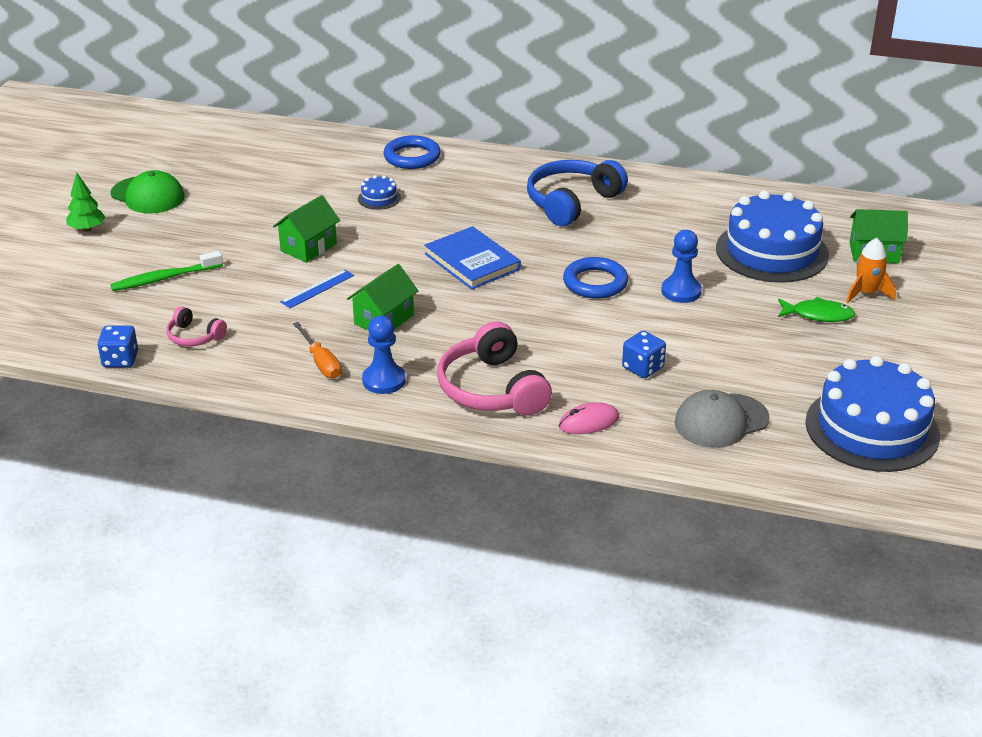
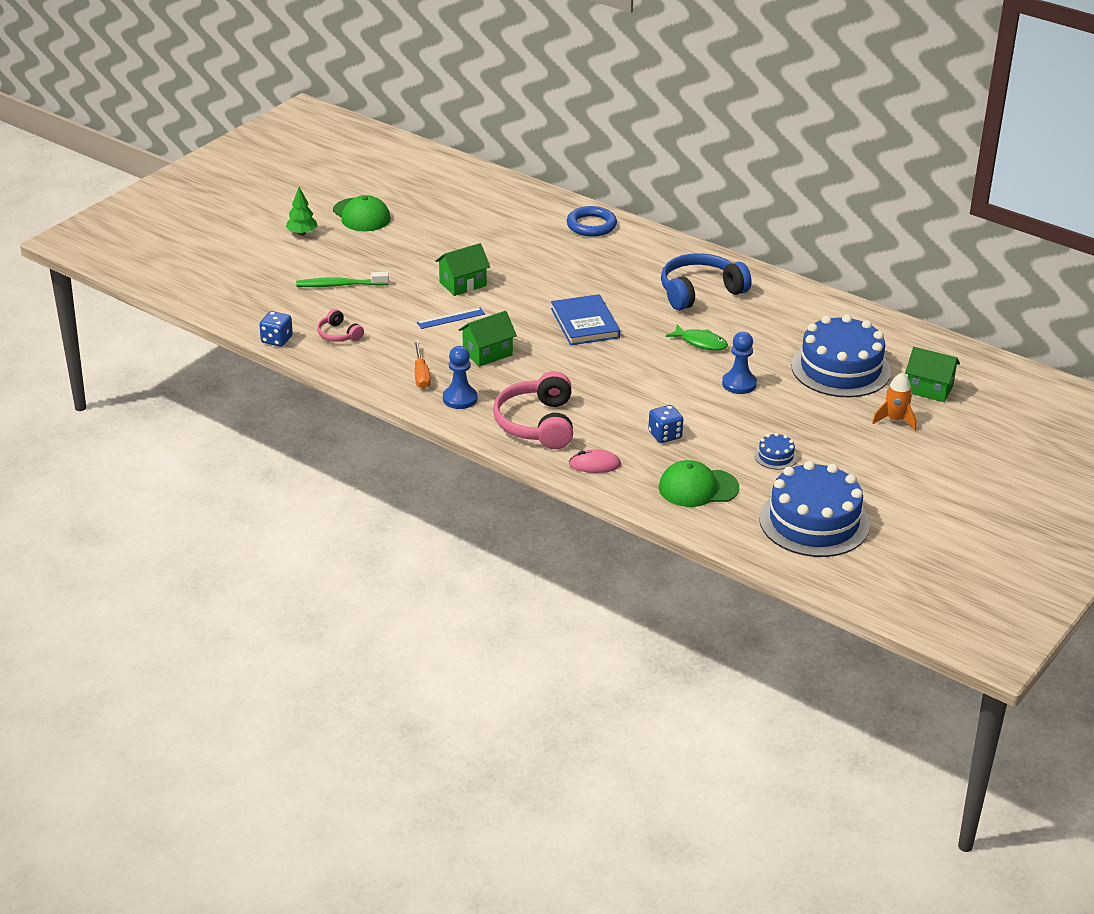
camera: 20 degrees right, 0 degrees up
(379, 198) = (542, 255): blue cake -> blue cake (775, 456)
(595, 283) = (673, 361): blue ring -> none
(721, 421) = (698, 488): grey cap -> green cap
(818, 315) = (840, 428): green fish -> green fish (701, 342)

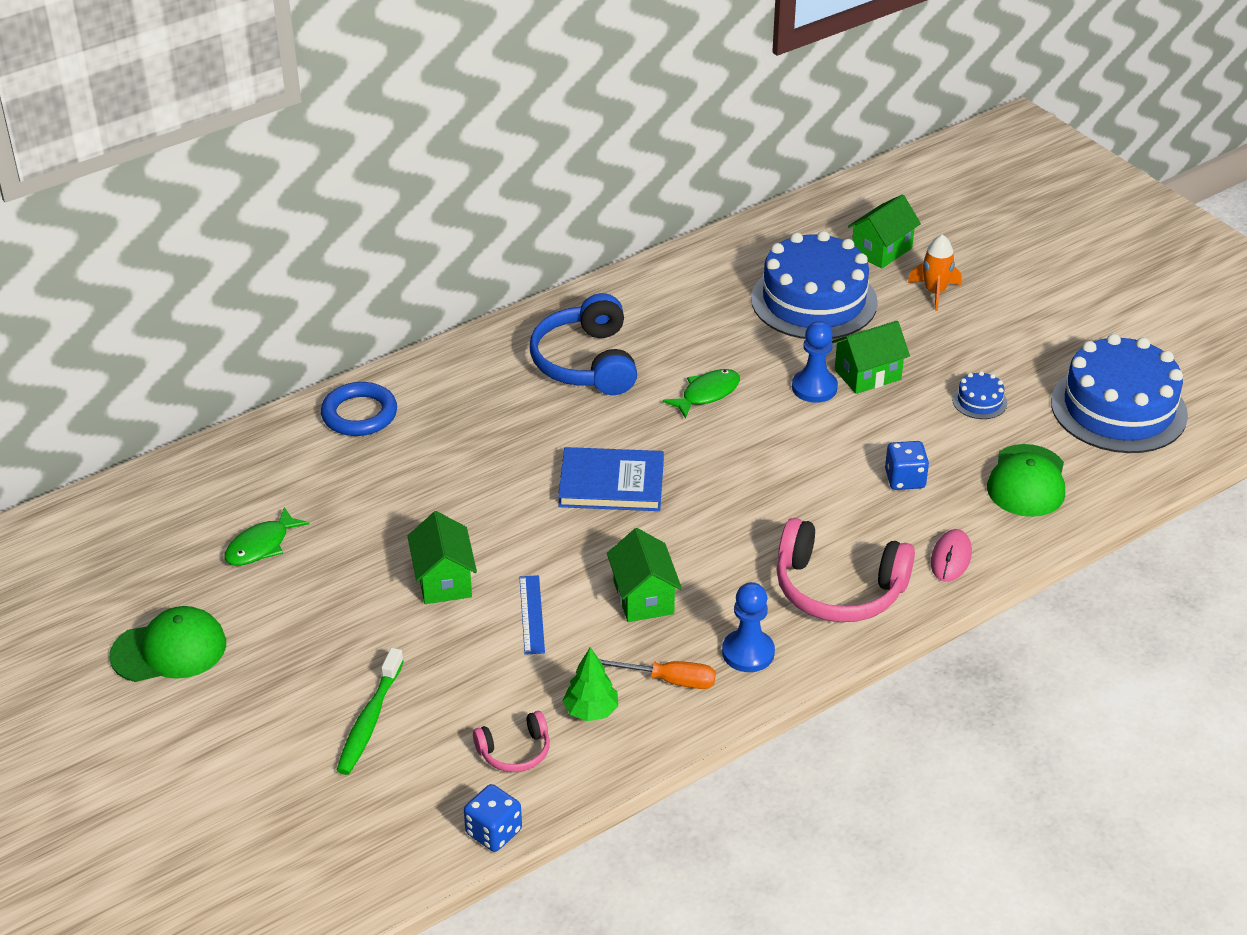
camera: 70 degrees left, 5 degrees up
(302, 233) = (178, 735): green tree -> green tree (591, 711)
(457, 222) = (261, 546): none -> green fish
(770, 404) = (867, 375): none -> green house

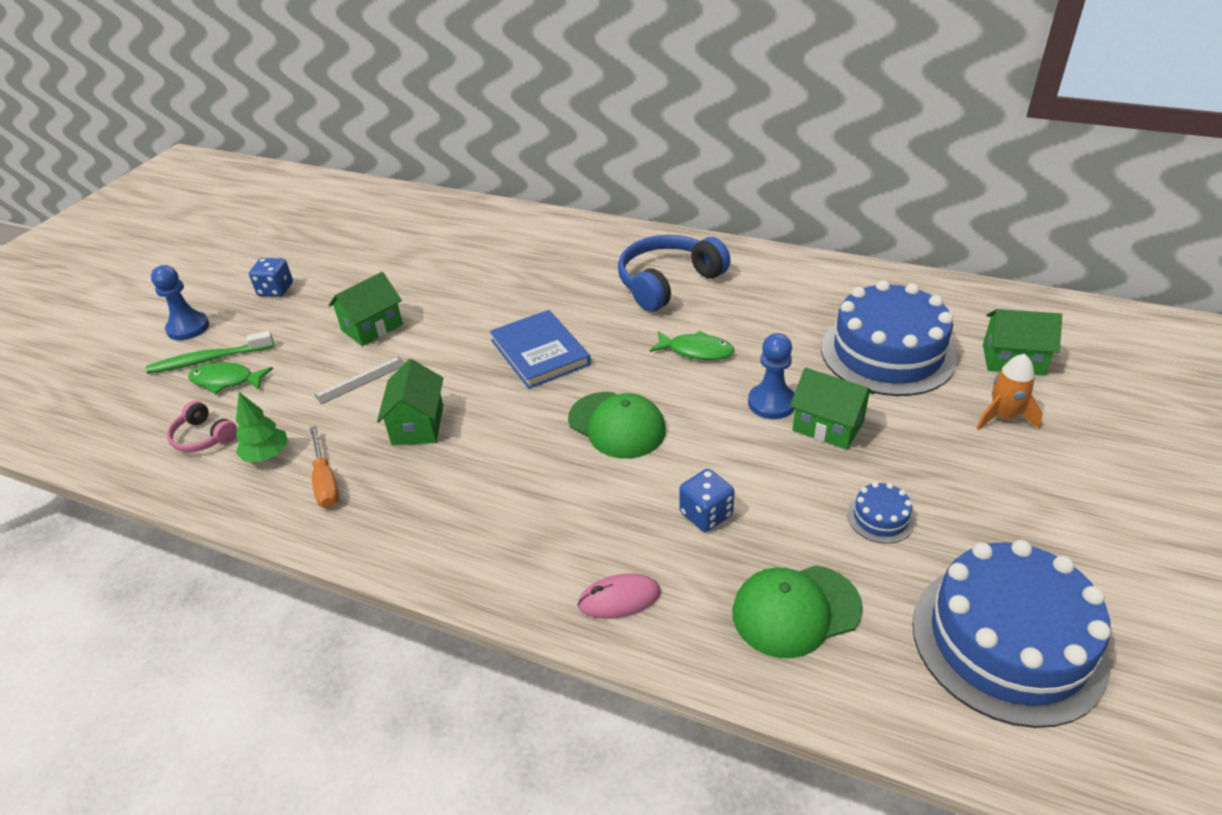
camera: 60 degrees right, 0 degrees up
(169, 650) = (240, 262): green cap -> green cap (617, 425)
(261, 546) = (357, 249): green fish -> green fish (226, 381)
(359, 414) = (515, 226): blue ring -> none
(494, 832) = (110, 464): blue dice -> blue dice (276, 290)
(531, 614) = (361, 380): blue ruler -> grey ruler
(643, 597) = (418, 425): green house -> green house turned 45 degrees counterclockwise
(748, 653) = (387, 513): blue pawn -> blue pawn (188, 328)
(838, 589) = (511, 535): pink headphones -> none

